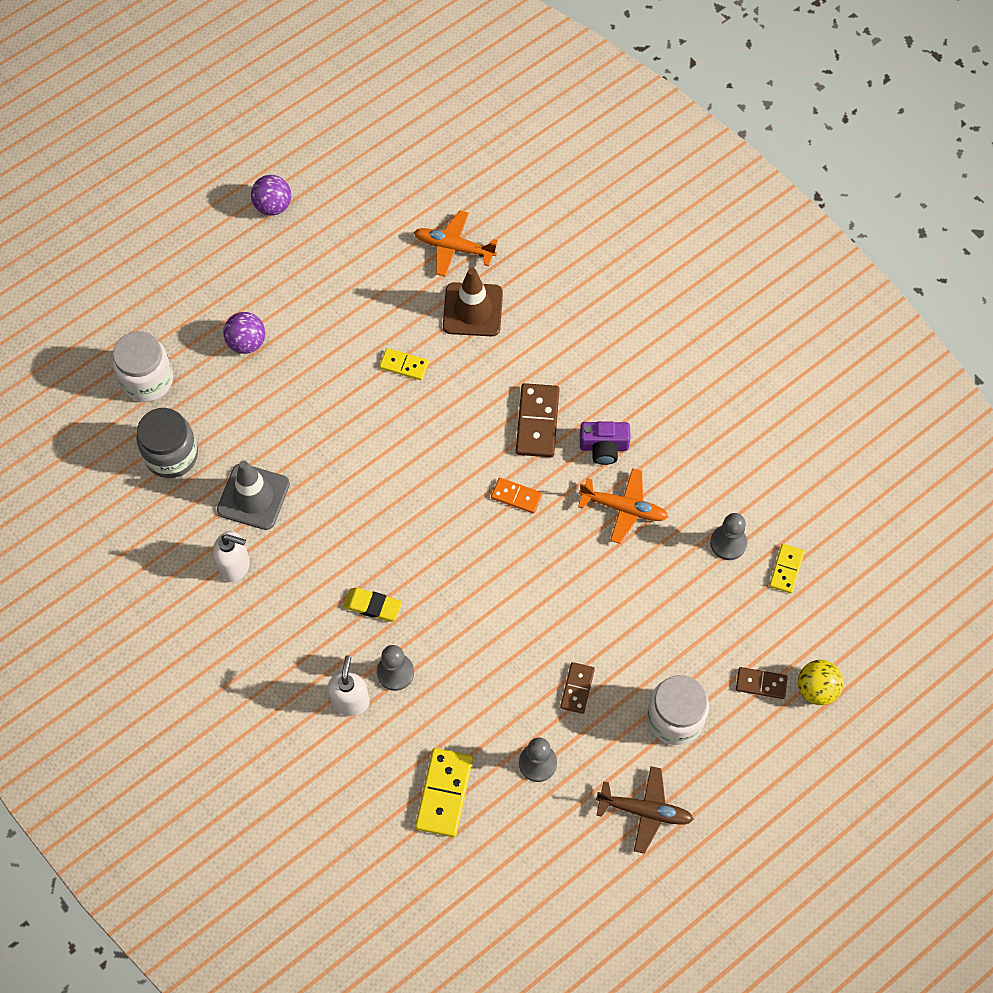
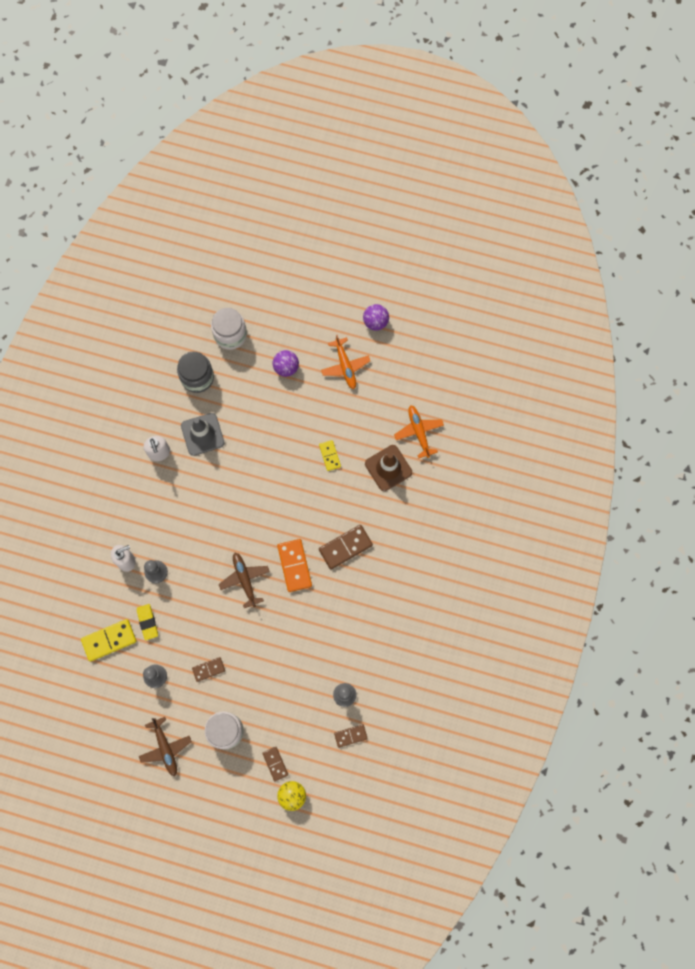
camera: 55 degrees right, 10 degrees up
(373, 606) = (184, 535): yellow eraser -> yellow eraser (147, 622)
(490, 568) = (245, 580): none -> brown plane
(516, 496) = (294, 566): orange domino -> orange domino, size x1.67
(604, 447) = (355, 592): purple camera -> none
(623, 508) = (326, 626): orange plane -> orange plane (345, 366)
(786, 569) = (350, 735): yellow domino -> brown domino

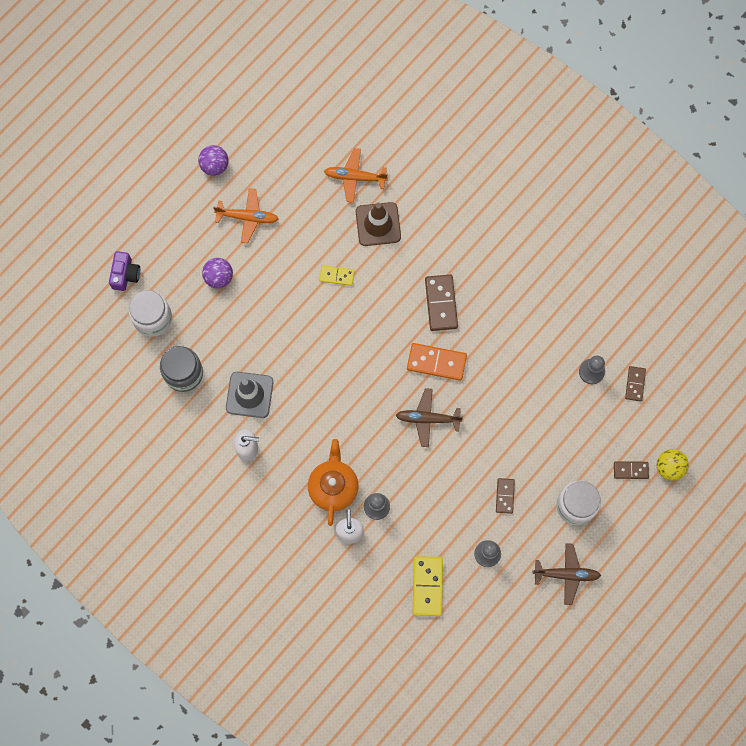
camera: 65 degrees left, 0 degrees up
(147, 622) = (426, 538): yellow eraser -> none
(157, 531) = (333, 486): none -> orange teapot
(256, 298) = (125, 274): none -> purple camera

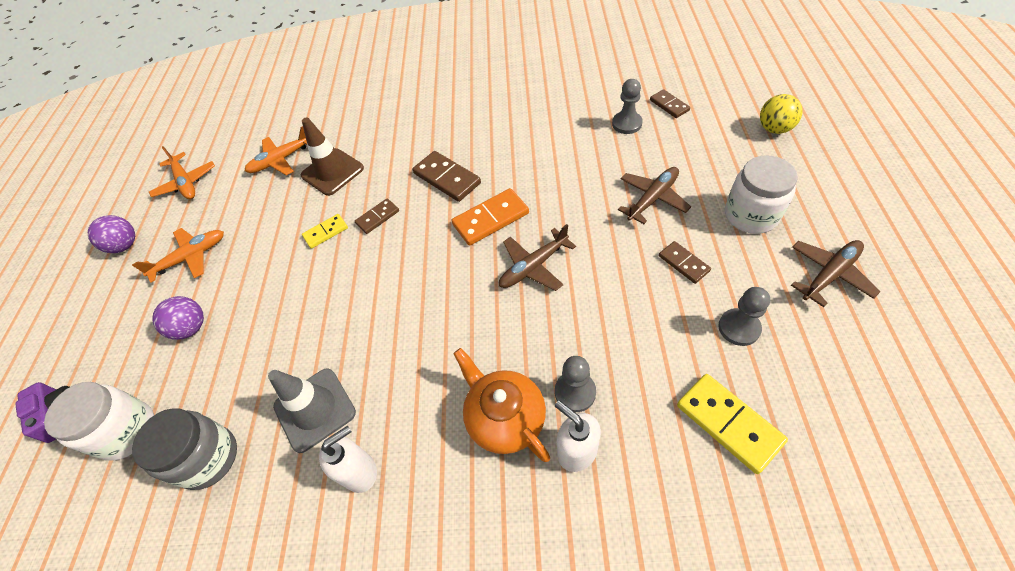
camera: 35 degrees left, 20 degrees down
(281, 138) = (186, 183): none -> orange plane
(538, 441) = (652, 199): none -> brown plane
(630, 470) = (751, 155): brown domino -> brown domino (377, 217)

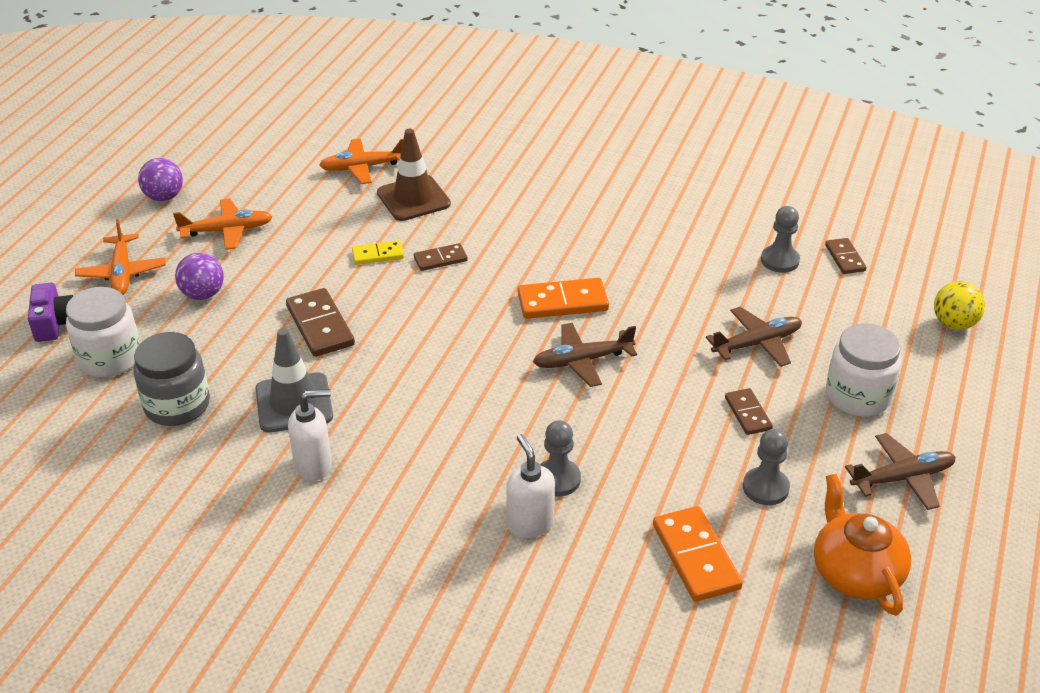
camera: 15 degrees right, 15 degrees down
(186, 183) = (250, 156): orange plane -> orange plane (122, 273)
(447, 178) = (537, 247): brown domino -> brown domino (320, 325)
(505, 417) = (475, 474): orange teapot -> orange teapot (855, 572)
(728, 423) = (696, 557): yellow domino -> orange domino

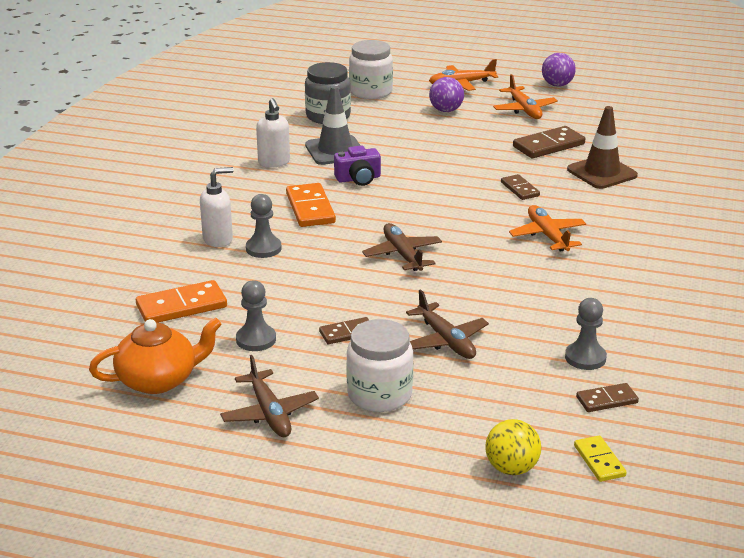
camera: 85 degrees right, 10 degrees down
(54, 323) = (402, 72): purple camera -> purple camera (358, 179)
(320, 325) = (421, 151): brown domino -> brown domino (548, 146)
(363, 167) = (637, 149): orange plane -> orange plane (548, 236)
(378, 255) = (516, 164): yellow domino -> yellow domino (599, 461)
(562, 302) = (479, 244): orange domino -> orange domino (310, 208)

